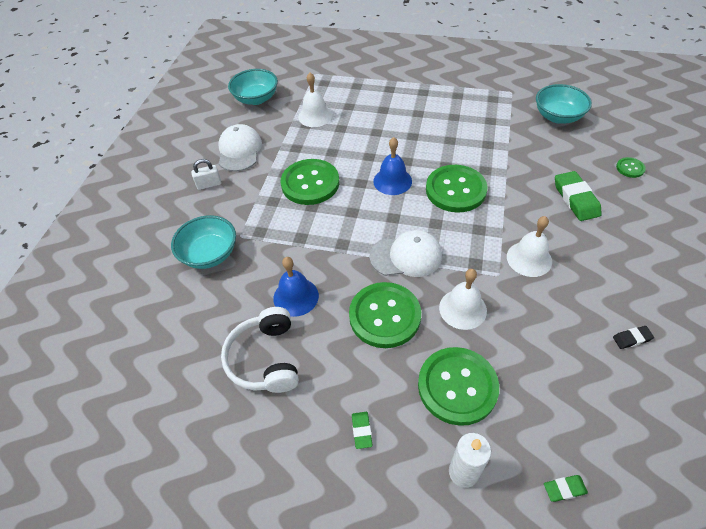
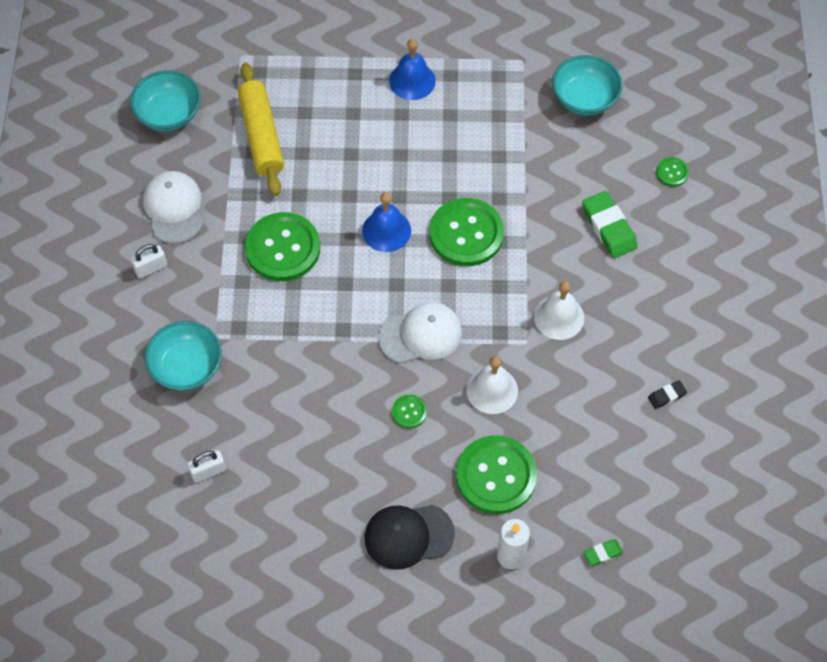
camera: 15 degrees left, 10 degrees up
(197, 338) = (208, 471): none -> white padlock
(266, 358) = (291, 481): white headphones -> none
(296, 297) = (305, 405): blue bell -> blue bell (412, 81)
(315, 116) = (261, 136): white bell -> yellow rolling pin
(361, 431) = (408, 536): green eraser -> black cap
(385, 316) = (409, 412): green button -> green button, size x0.45

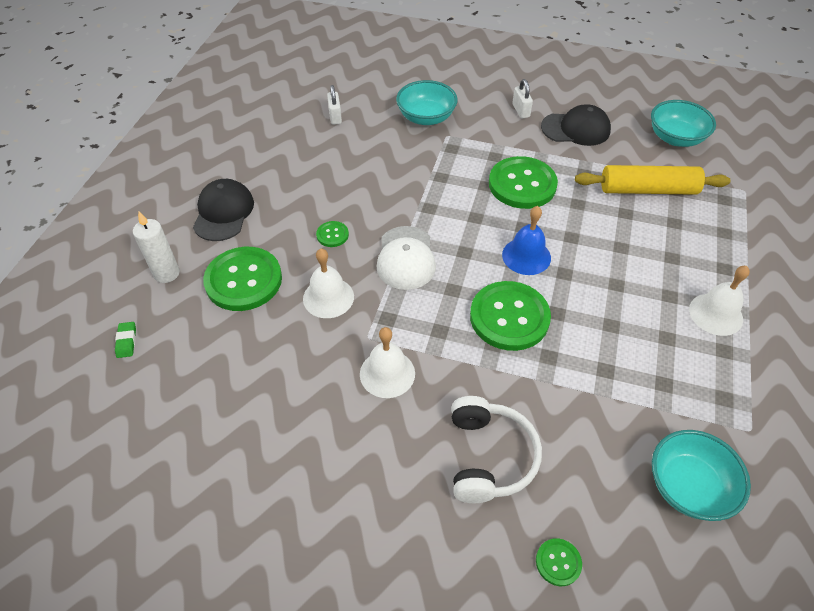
camera: 105 degrees right, 10 degrees down
(174, 208) = (576, 129): white cap -> black cap
(412, 81) = (716, 314): blue bell -> white bell
(608, 227) = (488, 457): green eraser -> white headphones
(666, 396) = (255, 450): black eraser -> none

